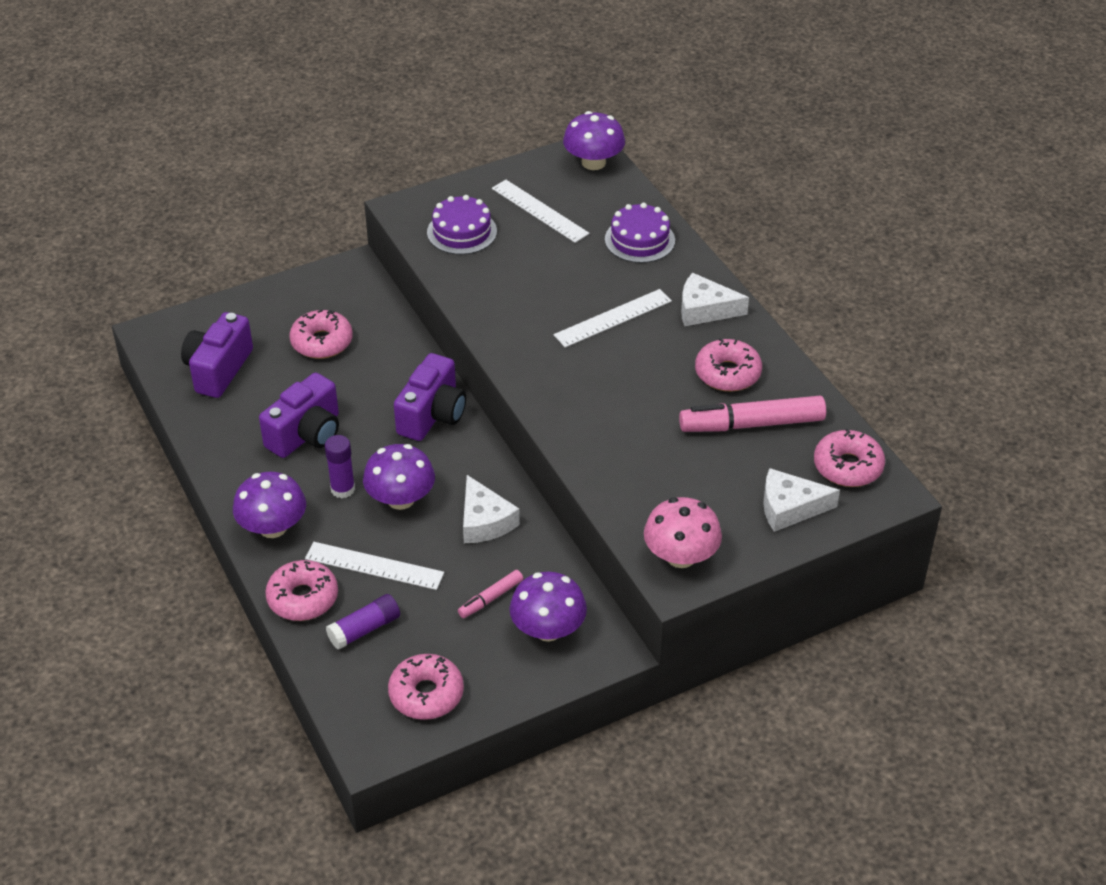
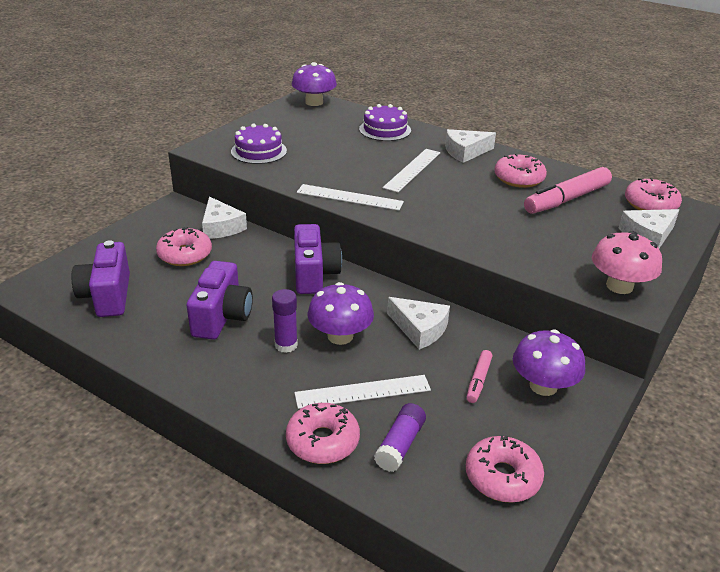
camera: 30 degrees left, 10 degrees down
(273, 527) = (247, 394): purple mushroom -> none
(383, 316) = (221, 227): none -> white cheese
(539, 211) = (303, 130): white ruler -> white ruler (349, 197)

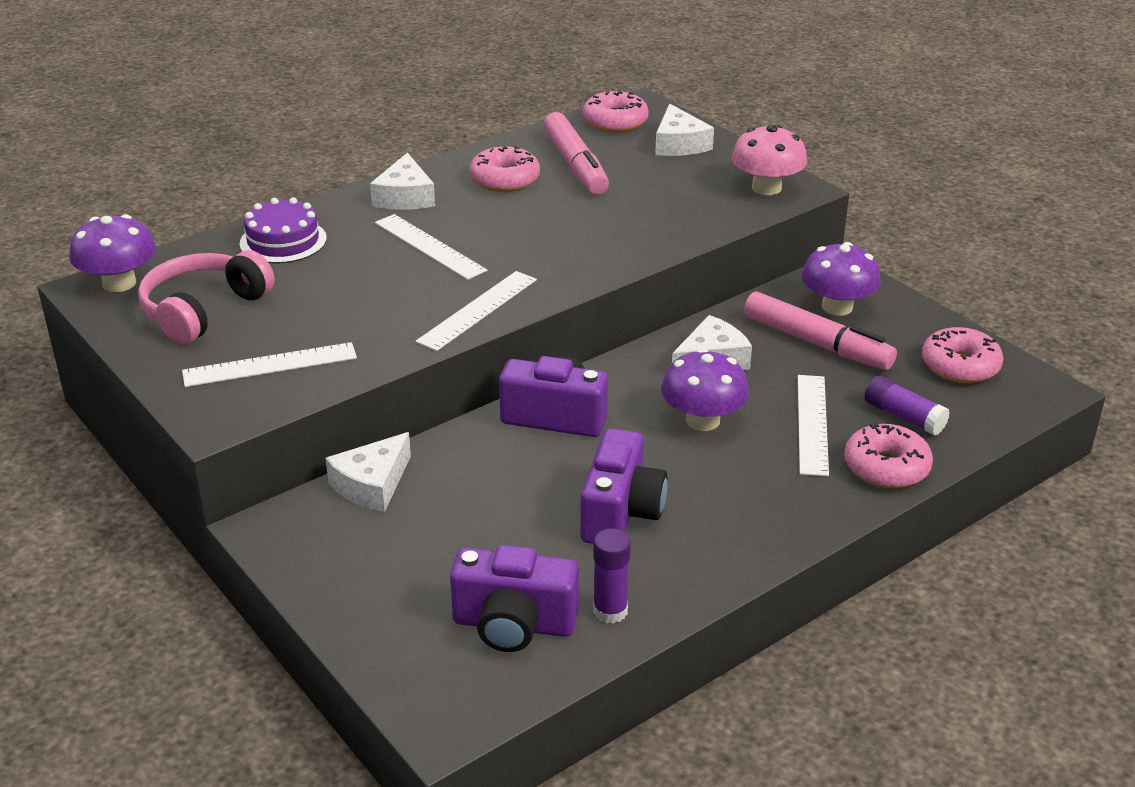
camera: 70 degrees left, 0 degrees up
(185, 254) = (435, 531): pink donut -> none
(221, 227) = (372, 484): white cheese -> white cheese turned 135 degrees clockwise
(222, 317) = (621, 513): purple camera -> purple camera turned 75 degrees clockwise
(259, 151) = (270, 365): purple cake -> white ruler
(286, 345) = (705, 466): purple glue stick -> purple glue stick (610, 611)
(301, 125) = (203, 310): none -> pink headphones
(478, 380) = (817, 343): pink marker -> pink marker, size x1.98

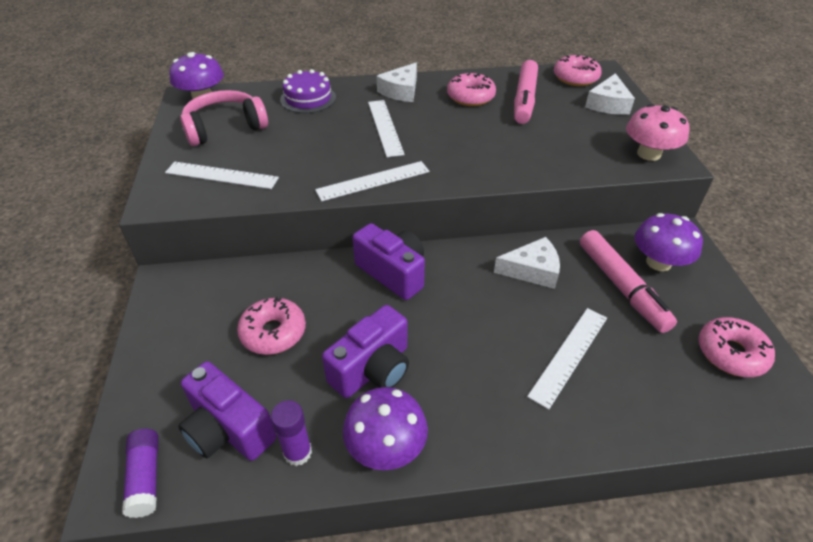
camera: 30 degrees right, 10 degrees up
(372, 484) = (245, 276): white cheese -> none
(702, 420) = (489, 317): purple mushroom -> purple mushroom (386, 446)
(886, 467) = (603, 423): pink donut -> pink donut (273, 332)
(904, 417) = (650, 381): purple glue stick -> purple glue stick (146, 477)

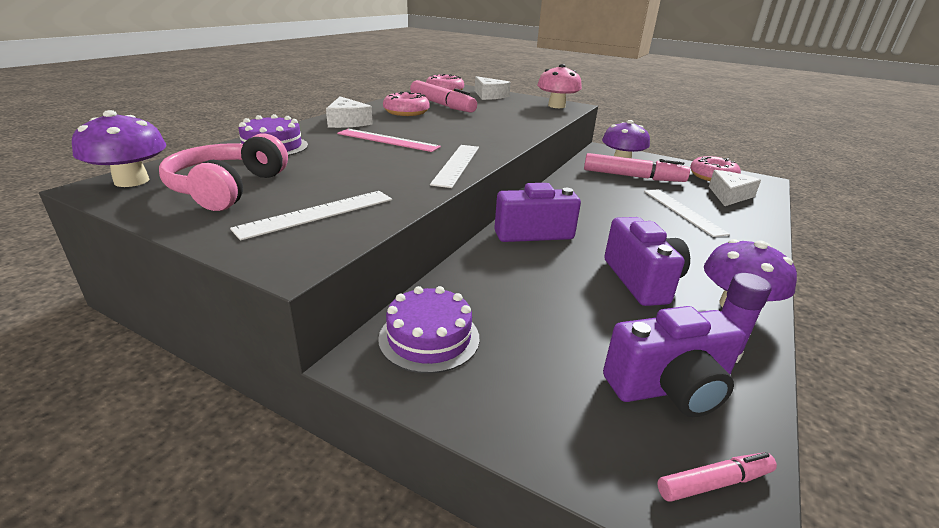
camera: 55 degrees left, 15 degrees down
(146, 477) = (714, 483): purple glue stick -> pink marker
(201, 293) = (429, 338): none -> purple cake
(273, 332) = (546, 313): pink donut -> none
(385, 127) = (387, 140): white ruler -> pink ruler
(532, 270) = (589, 191): white cheese -> white cheese (729, 195)

